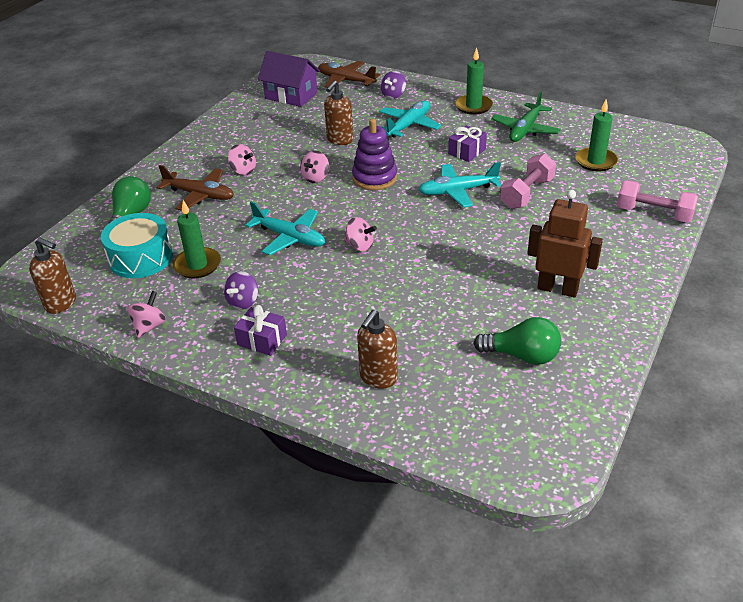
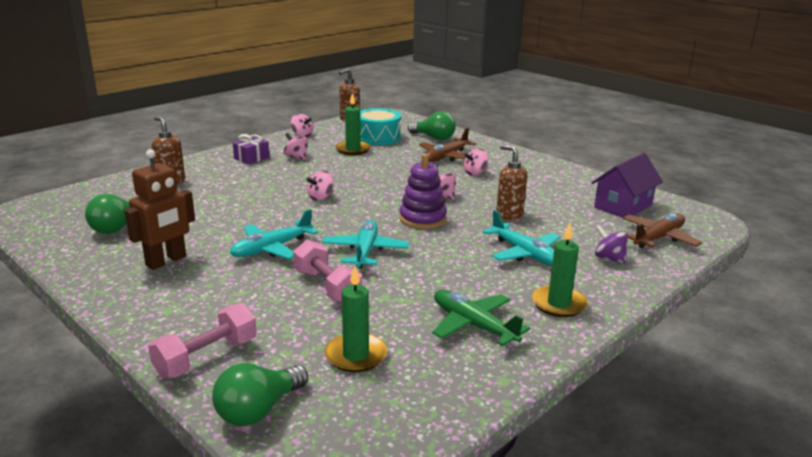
camera: 105 degrees right, 15 degrees down
(243, 302) = (296, 157): purple spinning top -> pink spinning top
(290, 238) = (358, 177): turquoise plane -> turquoise plane (272, 248)
(467, 152) = (442, 273): purple gift -> none
(675, 178) = (259, 410): none -> green light bulb

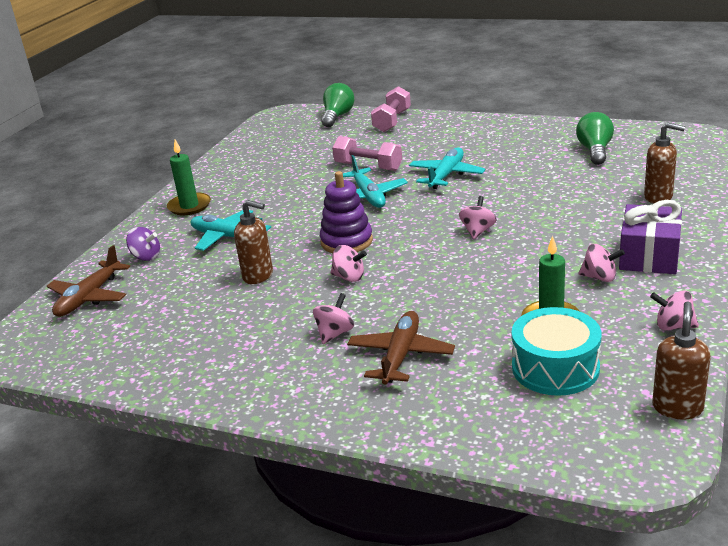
camera: 160 degrees right, 5 degrees up
(166, 261) = (507, 145): brown robot -> none
(251, 158) = (649, 256): purple gift -> purple gift, size x1.61
(356, 355) = (310, 144): green candle -> none
(434, 138) = (464, 404): green light bulb -> none
(473, 325) = (247, 177): green plane -> none
(623, 206) = (121, 335): purple house -> none

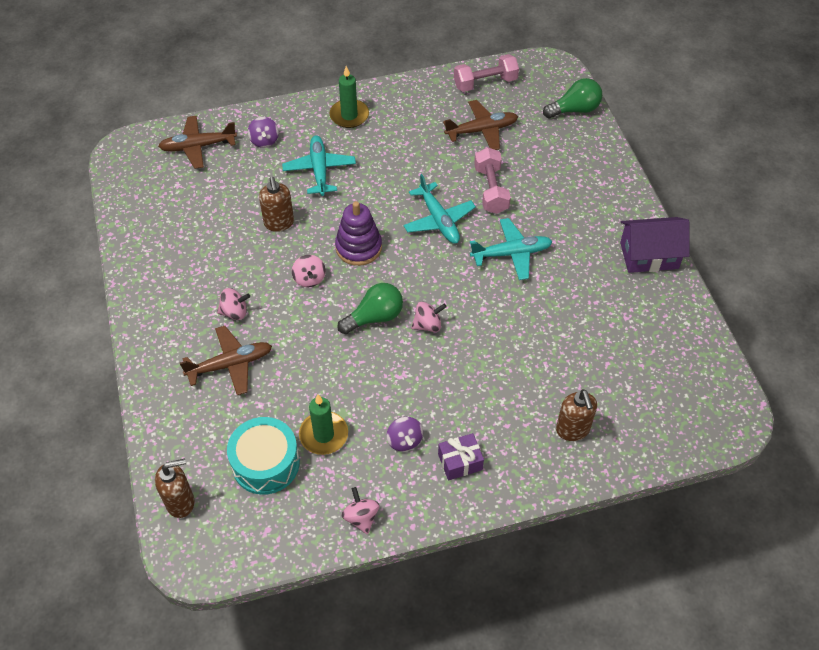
camera: 50 degrees right, 25 degrees up
(301, 154) = (482, 130): none -> brown plane
(368, 196) = (439, 220): turquoise plane -> turquoise plane turned 60 degrees counterclockwise
(392, 121) = (593, 155): pink dumbbell -> pink dumbbell (485, 83)
(515, 126) = (649, 255): none -> purple house
(595, 151) = (637, 342): green light bulb -> green light bulb (374, 317)
(599, 277) = (404, 441): pink spinning top -> purple spinning top
(649, 256) = (460, 462): purple gift -> purple gift, size x0.62
(677, 407) = (258, 556): brown soap dispenser -> brown soap dispenser (180, 502)

